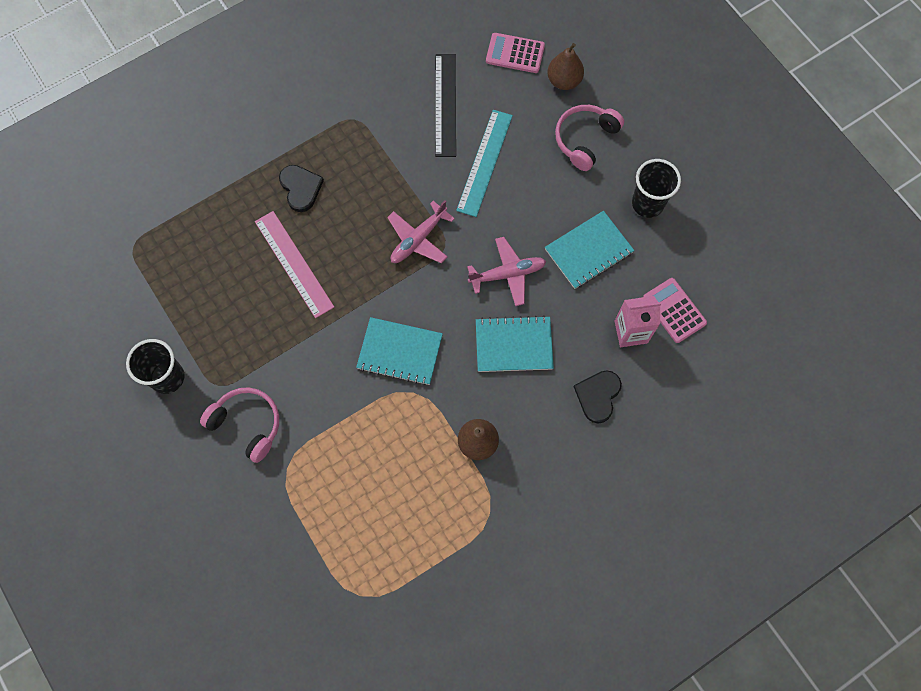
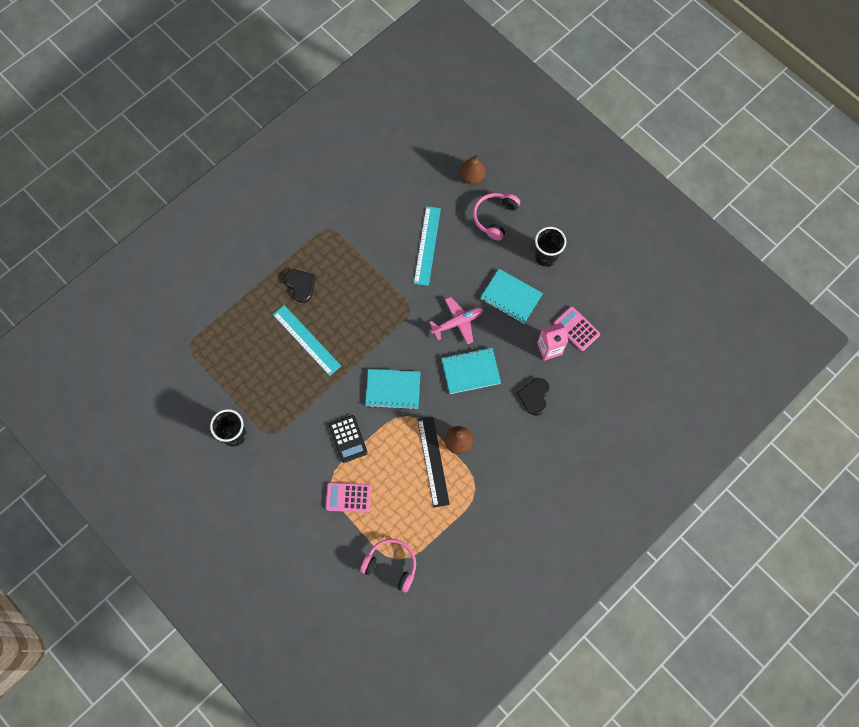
camera: 10 degrees left, 0 degrees up
(247, 424) = (297, 457): pink headphones -> pink headphones (391, 565)
(294, 264) = (306, 340): pink ruler -> turquoise ruler
(323, 410) = (348, 439): none -> black calculator
(418, 239) = (390, 308): pink plane -> none
(445, 105) = (391, 208): black ruler -> black ruler (433, 461)
(515, 53) = (434, 162): pink calculator -> pink calculator (348, 497)
(588, 251) = (511, 297): turquoise notebook -> turquoise notebook turned 75 degrees clockwise

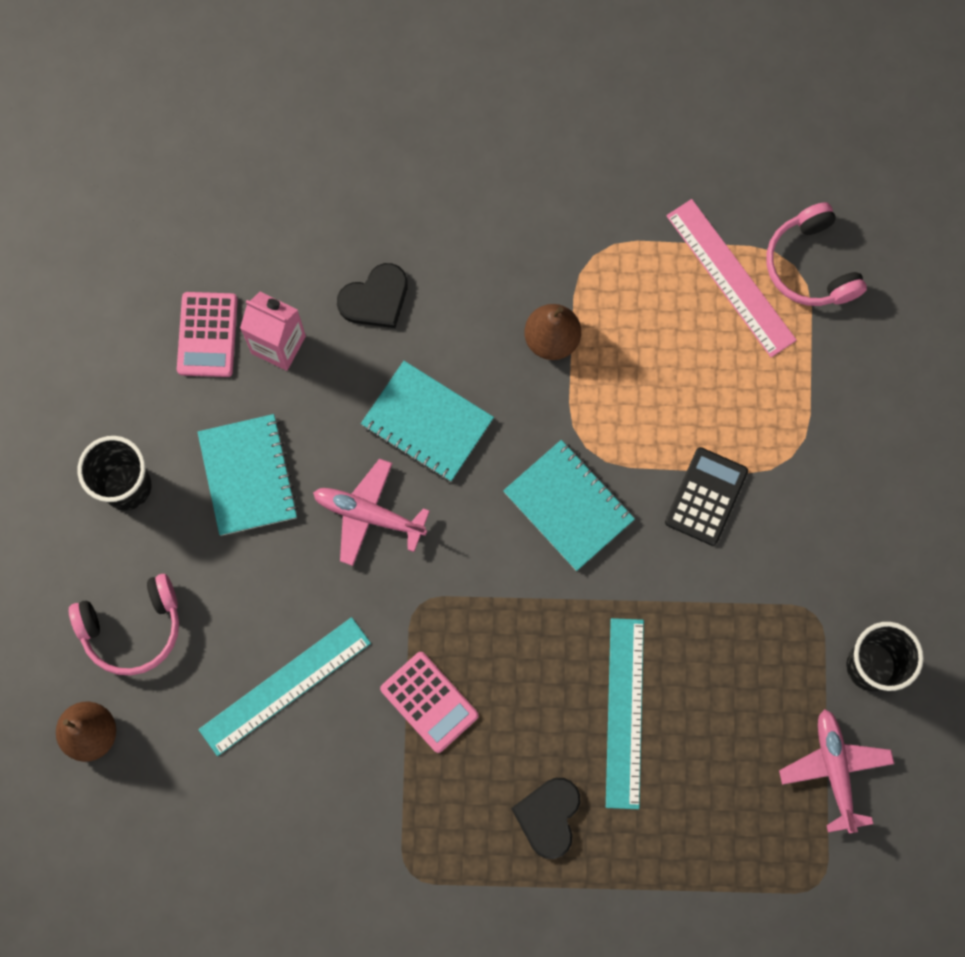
camera: 135 degrees left, 5 degrees up
(216, 388) = (835, 770): none -> pink plane
(348, 497) = (785, 412): pink calculator -> pink calculator (429, 702)
(416, 530) = (730, 278): none -> pink ruler
(433, 461) = (614, 347): black ruler -> none

